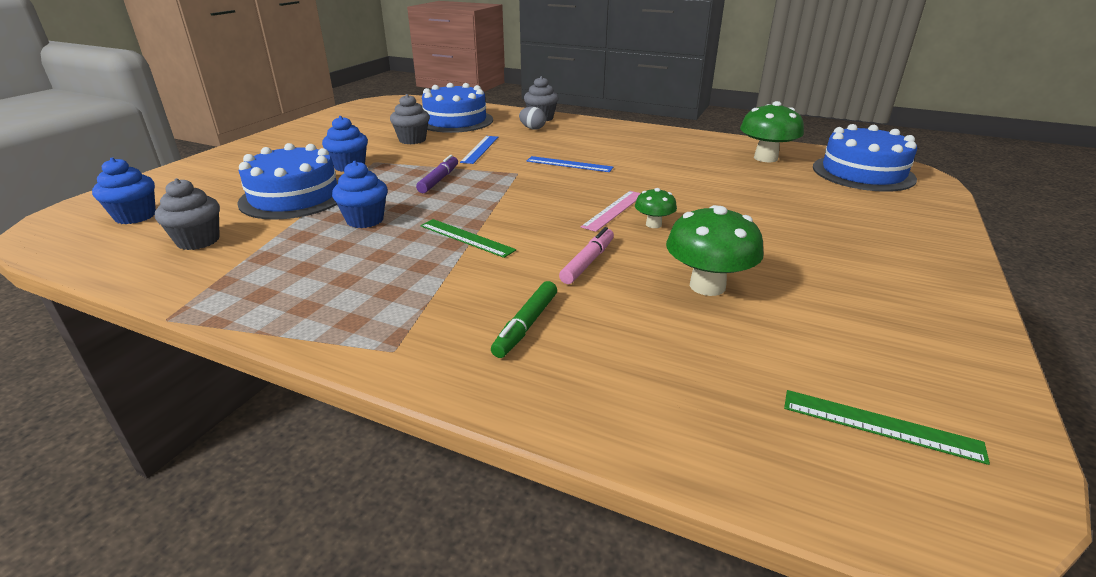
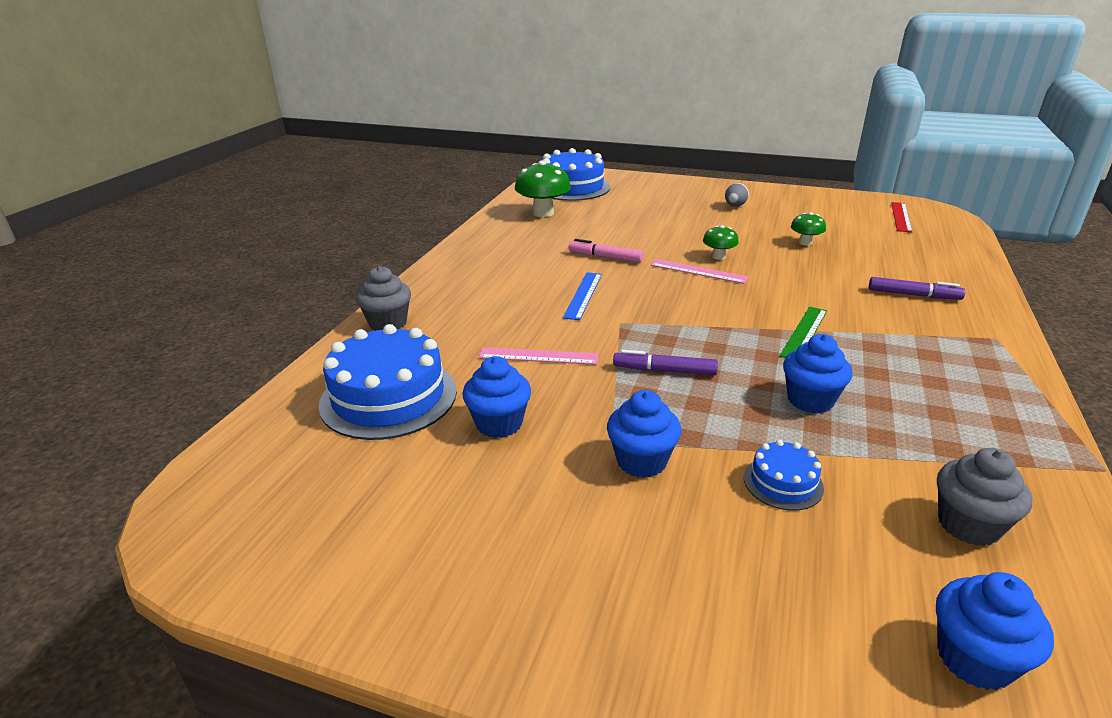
camera: 95 degrees left, 0 degrees up
(294, 197) = (783, 482): blue cake -> blue cake, size x0.48
(412, 140) = (499, 424): grey cupcake -> blue cupcake
(480, 149) = (538, 356): blue ruler -> pink ruler
(526, 325) = (913, 295): green marker -> purple marker
(532, 128) = (440, 326): grey egg -> grey egg (735, 206)
(588, 262) = (804, 279): pink marker -> pink marker (605, 257)
(707, 286) = (805, 243): green mushroom -> green mushroom, size x0.54
(880, 425) = (901, 217): green ruler -> red ruler

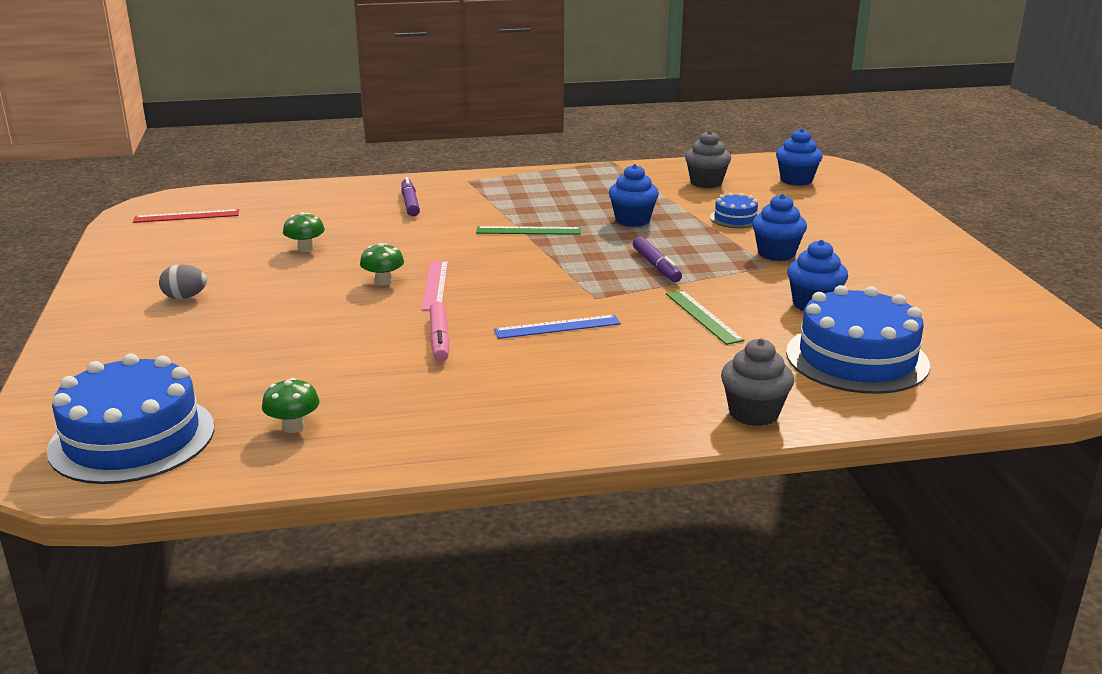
camera: 120 degrees left, 5 degrees down
(538, 356) = (703, 316): pink ruler -> green ruler
(543, 213) = (293, 427): green mushroom -> green mushroom, size x0.54

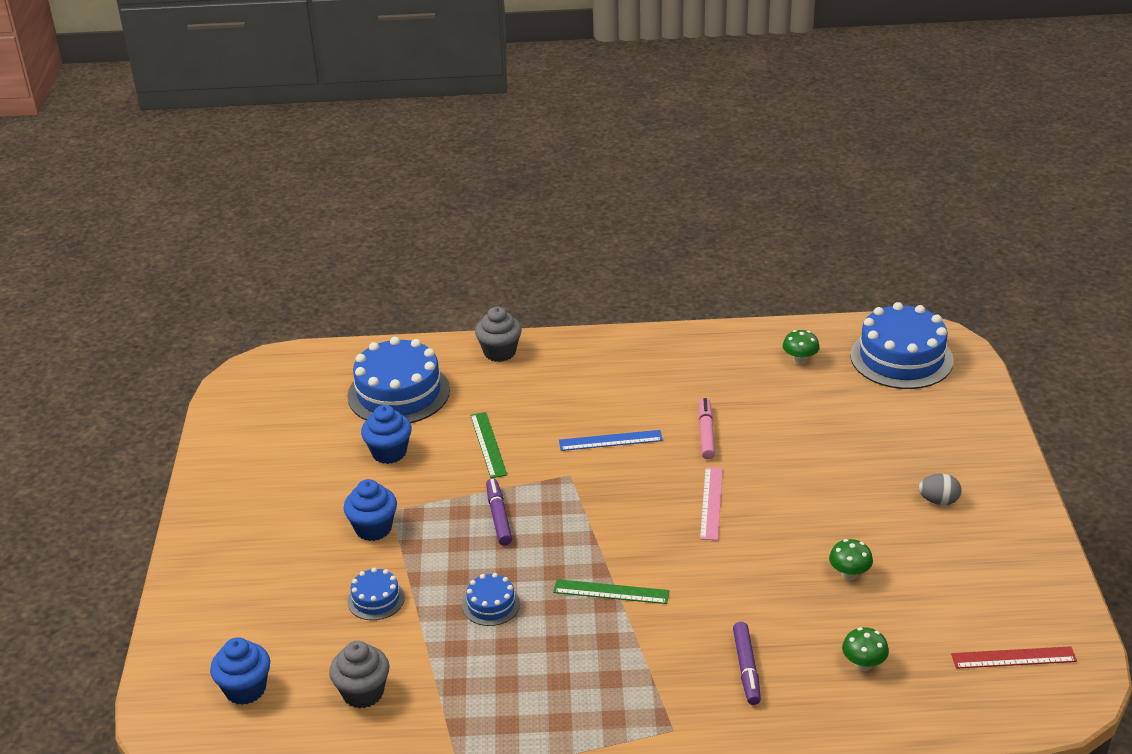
camera: 170 degrees left, 10 degrees up
(383, 282) = (760, 511): green mushroom -> green mushroom (863, 664)
(632, 220) = (491, 605): blue cupcake -> blue cake

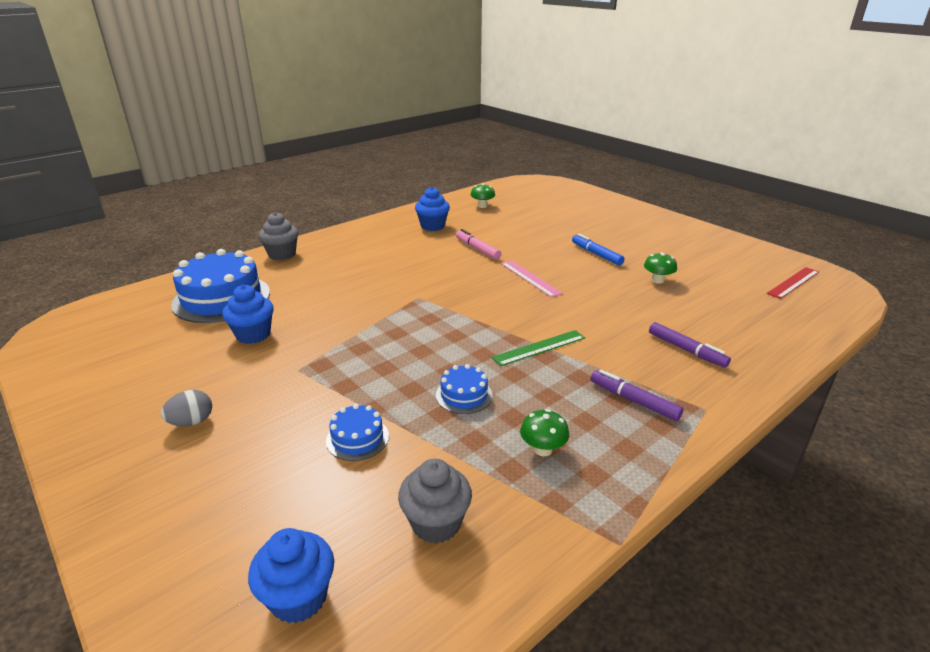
camera: 40 degrees left, 5 degrees down
(373, 528) = (295, 388): blue cupcake -> blue cupcake (432, 226)
(488, 444) = (334, 302): green ruler -> none
(498, 517) = (396, 338): purple marker -> purple marker (633, 400)
(610, 440) = (422, 271): blue ruler -> none
(833, 503) = (596, 254): none -> blue marker
(863, 664) = (738, 317): green mushroom -> green mushroom (543, 449)
(901, 358) = (532, 191): blue cake -> none
(938, 501) = (643, 235): grey egg -> grey egg (191, 422)

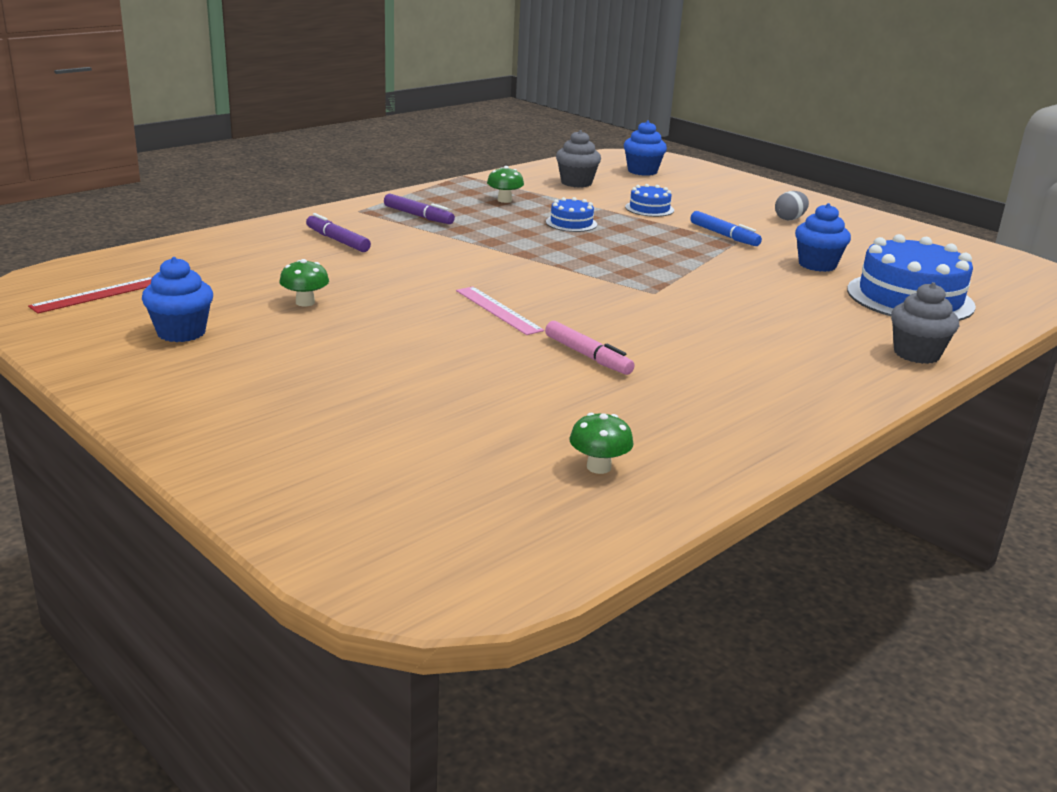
camera: 175 degrees right, 5 degrees down
(432, 226) = (693, 407): blue cupcake -> blue cupcake (181, 332)
(539, 348) = (497, 247): green ruler -> none
(596, 254) = (376, 342): blue marker -> blue marker (724, 235)

